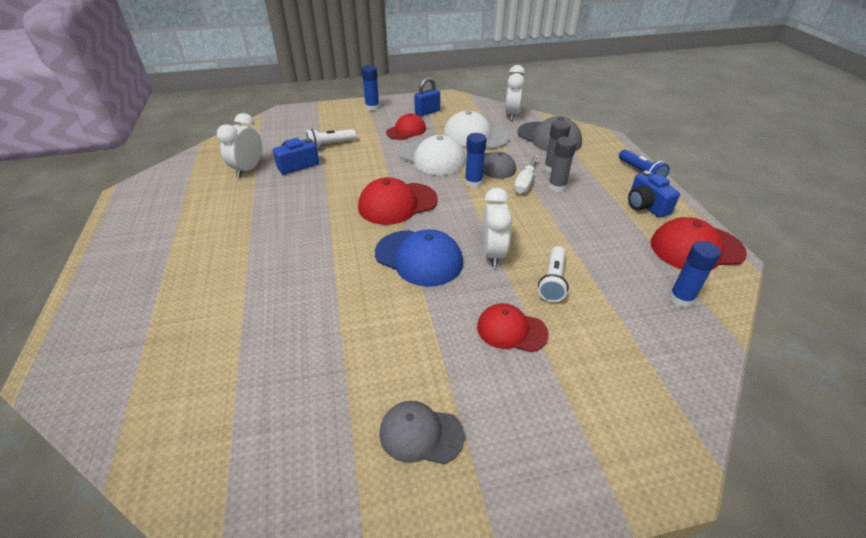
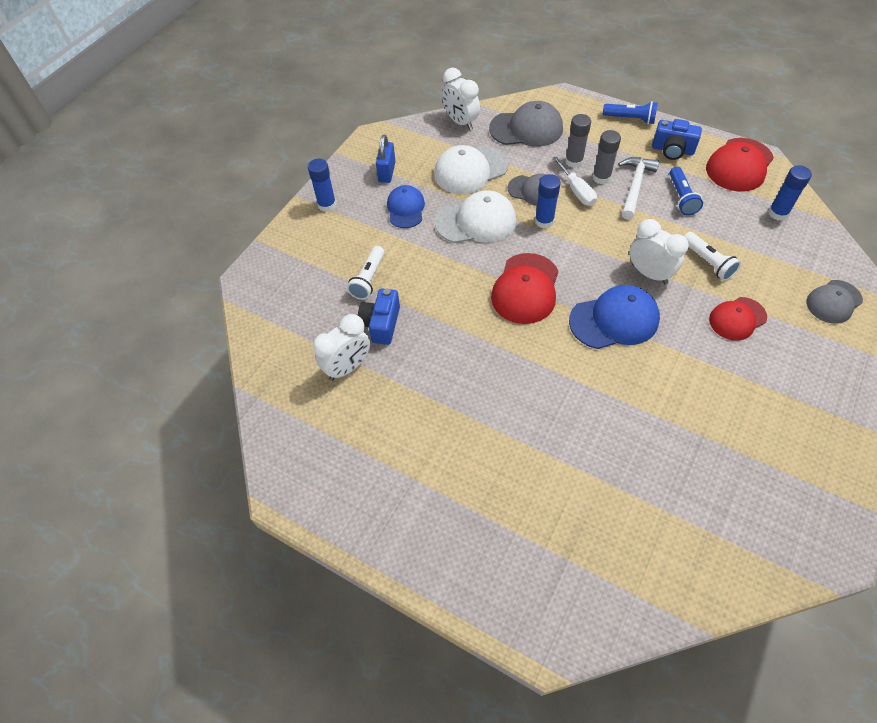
camera: 45 degrees left, 15 degrees up
(248, 169) = (347, 367): white clock -> white clock turned 105 degrees counterclockwise
(406, 130) = (405, 208): red cap -> blue cap
(421, 434) = (790, 425): grey cap -> grey cap (833, 302)
(574, 205) = (634, 186): none -> white hammer
(602, 233) = (681, 197): none -> blue flashlight

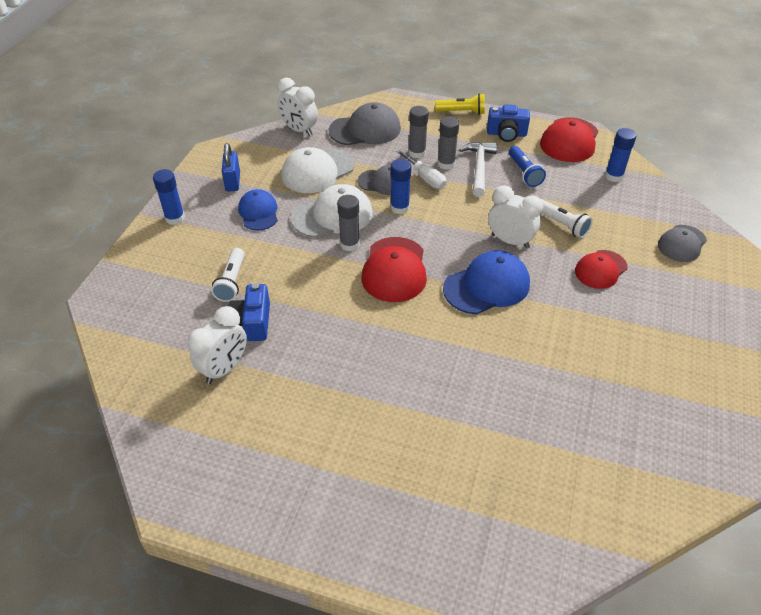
camera: 15 degrees left, 10 degrees down
(487, 255) = (349, 244): none -> grey glue stick
(630, 119) = (461, 112): blue flashlight -> yellow flashlight

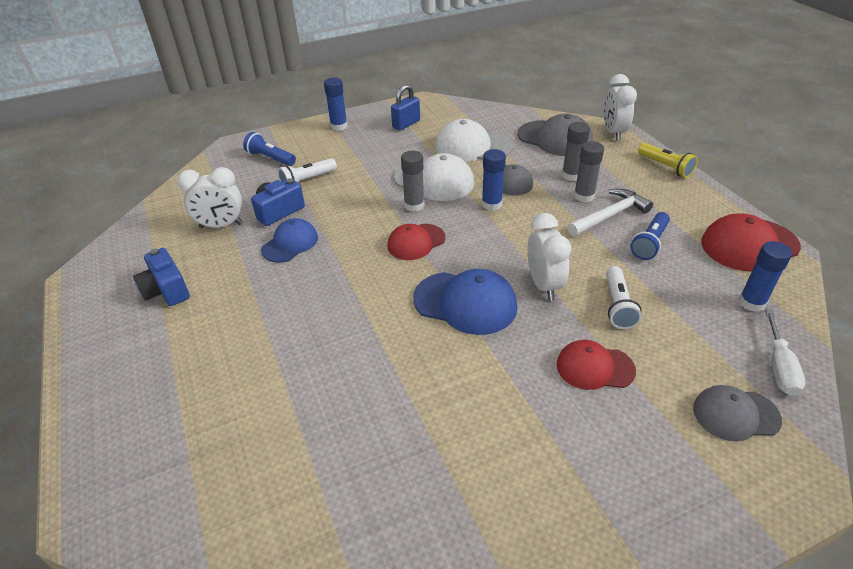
camera: 50 degrees right, 5 degrees down
(162, 285) = (270, 158): none -> blue flashlight
(258, 212) = (390, 150): blue cap -> blue cap (290, 243)
(299, 130) = (503, 115): white clock -> white clock (613, 133)
(394, 270) = (416, 242): red cap -> red cap, size x0.65
(425, 178) = (548, 196): white screwdriver -> white screwdriver (779, 367)
(506, 134) = (683, 205): blue camera -> blue camera (166, 290)

